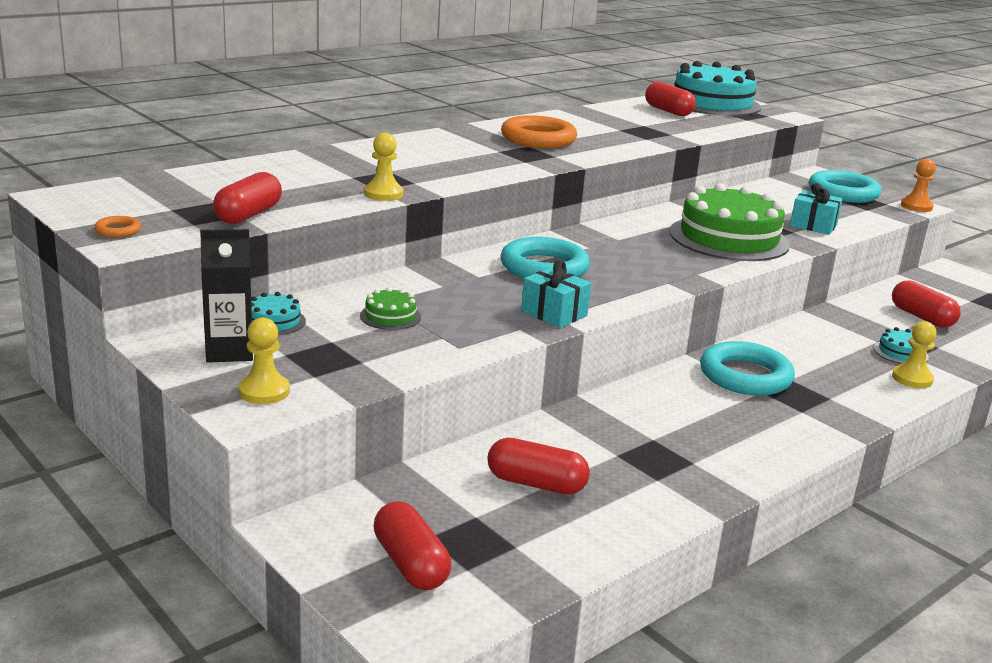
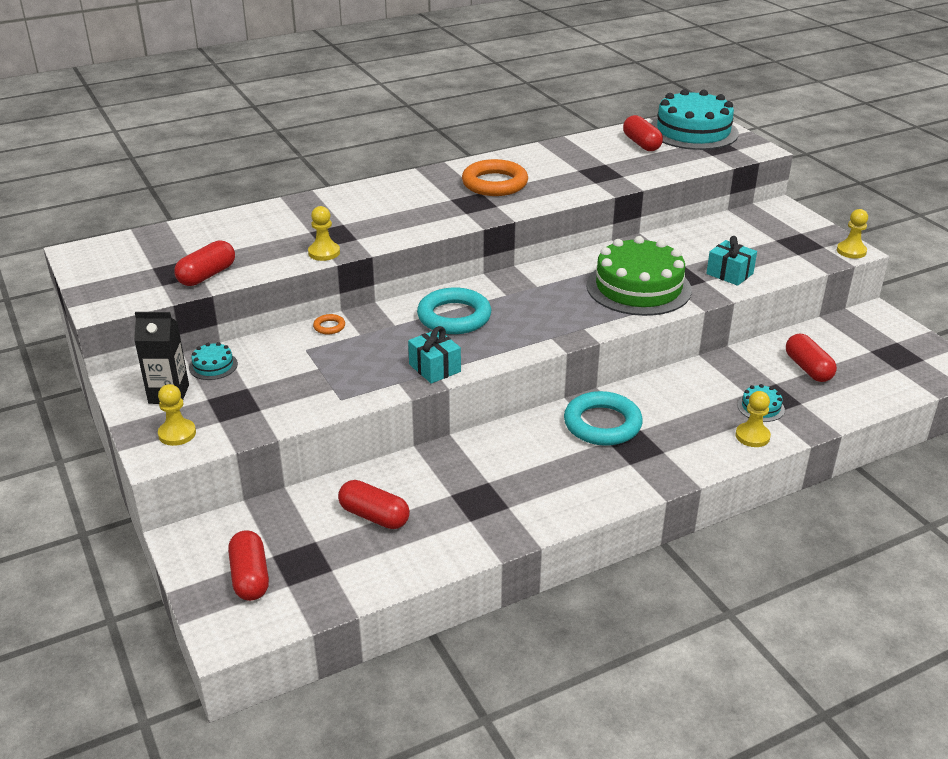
camera: 15 degrees right, 10 degrees up
(118, 230) = (104, 291): orange ring -> orange ring (329, 327)
(390, 316) = (303, 365): green cake -> none
(843, 193) = (788, 232): turquoise ring -> none
(916, 206) = (851, 251): orange pawn -> yellow pawn

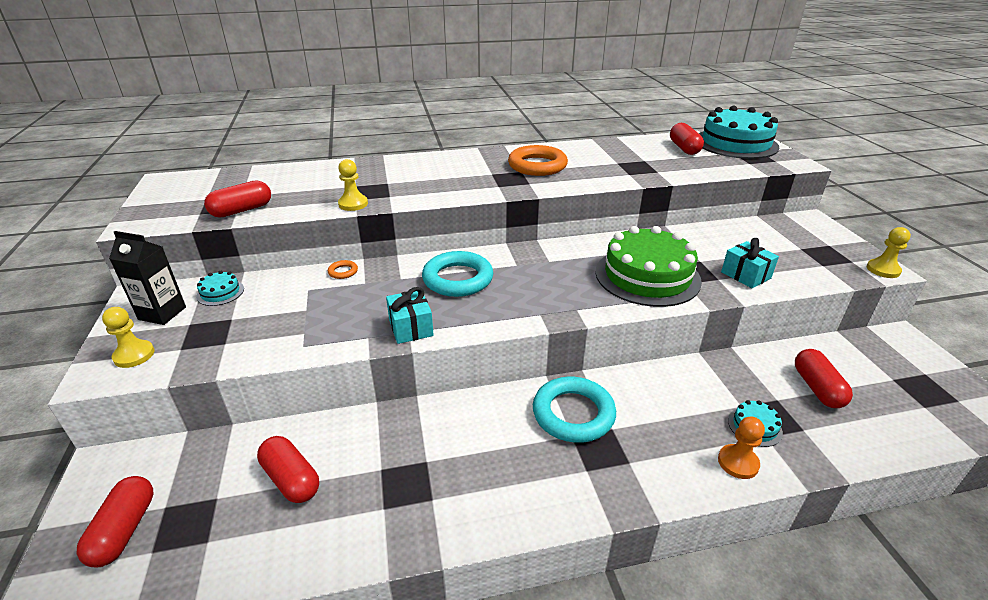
camera: 15 degrees right, 0 degrees up
(752, 436) = (738, 463): yellow pawn -> orange pawn

